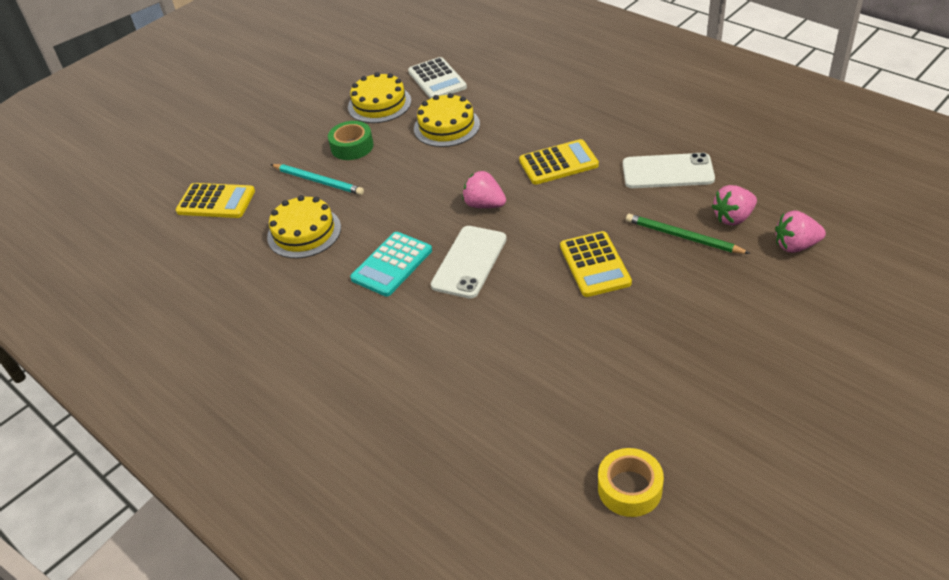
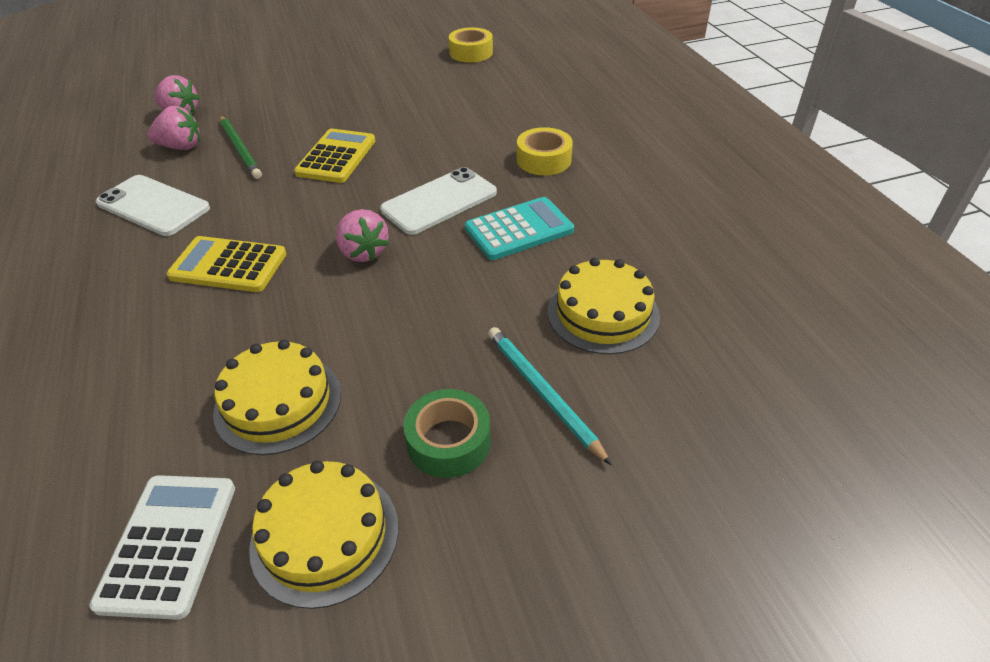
camera: 155 degrees left, 0 degrees up
(216, 201) = (730, 436): yellow calculator -> none
(415, 340) = (544, 160): none -> yellow tape

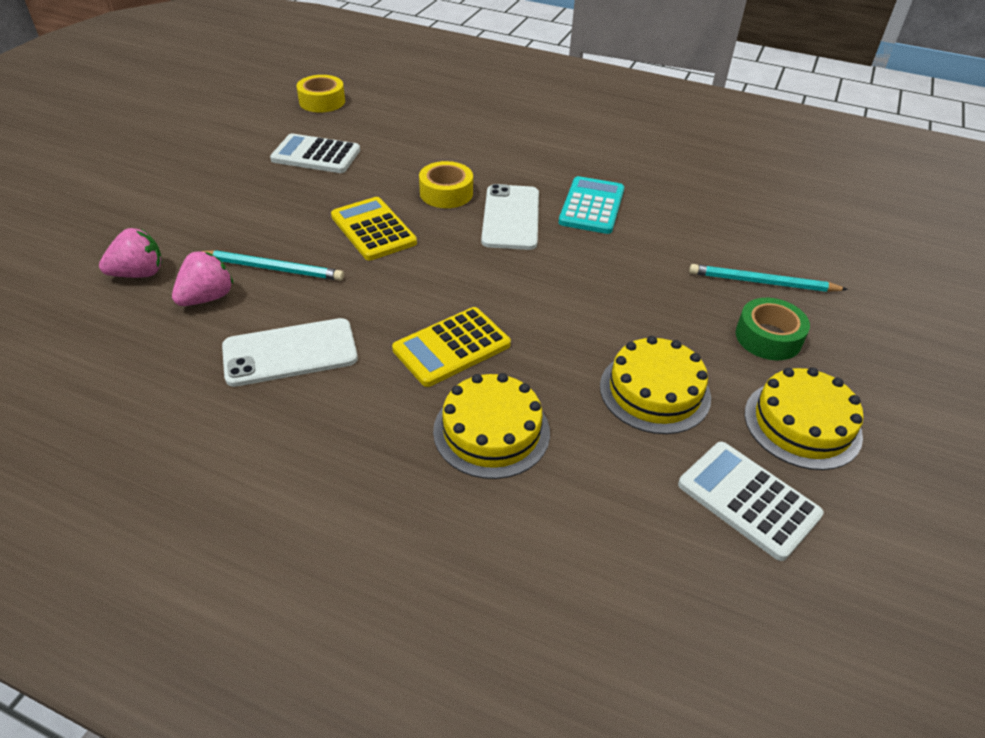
camera: 50 degrees left, 0 degrees up
(240, 149) = (273, 268): green pencil -> turquoise pencil
(363, 252) = (527, 278): pink strawberry -> none
(397, 88) = (316, 155): none -> white calculator
(544, 160) = (525, 155): yellow tape -> yellow tape (446, 193)
(603, 313) = (716, 224): yellow cake -> yellow cake (491, 431)

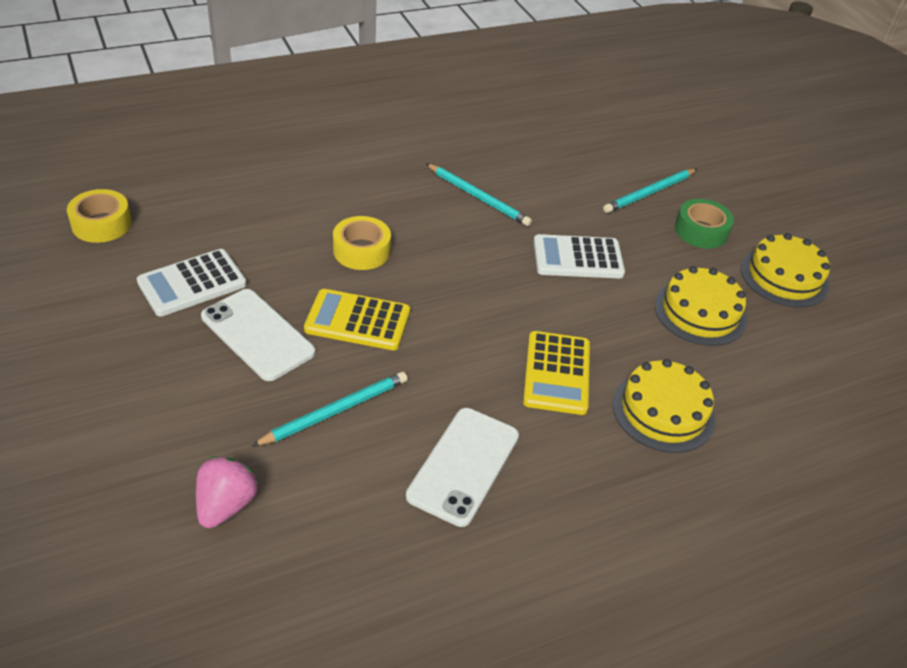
camera: 50 degrees left, 0 degrees up
(207, 298) = (325, 477): pink strawberry -> none
(510, 217) = (440, 242): white phone -> white phone (257, 334)
(591, 206) = (478, 197): turquoise calculator -> turquoise pencil
(748, 500) = (822, 343): white calculator -> white calculator (578, 258)

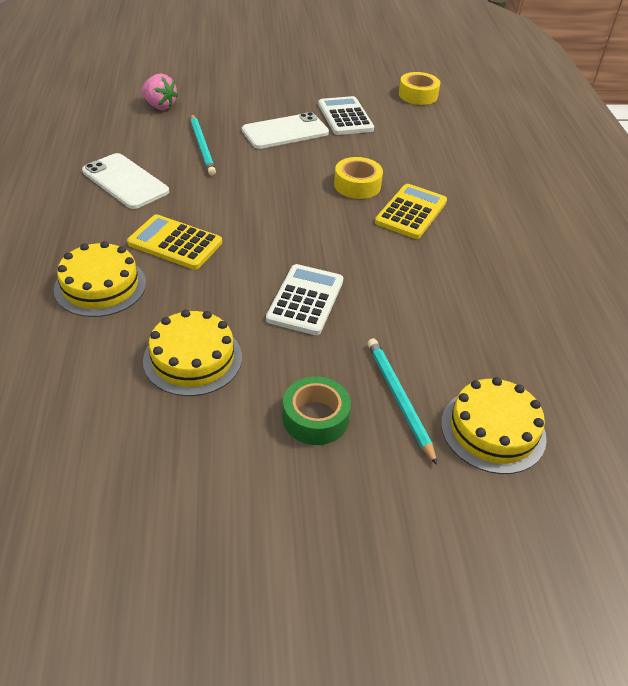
camera: 110 degrees right, 0 degrees up
(357, 321) = (279, 169): yellow calculator -> yellow calculator (411, 212)
(478, 197) = (416, 263): turquoise pencil -> none
(784, 277) = (208, 462): yellow cake -> yellow cake (493, 430)

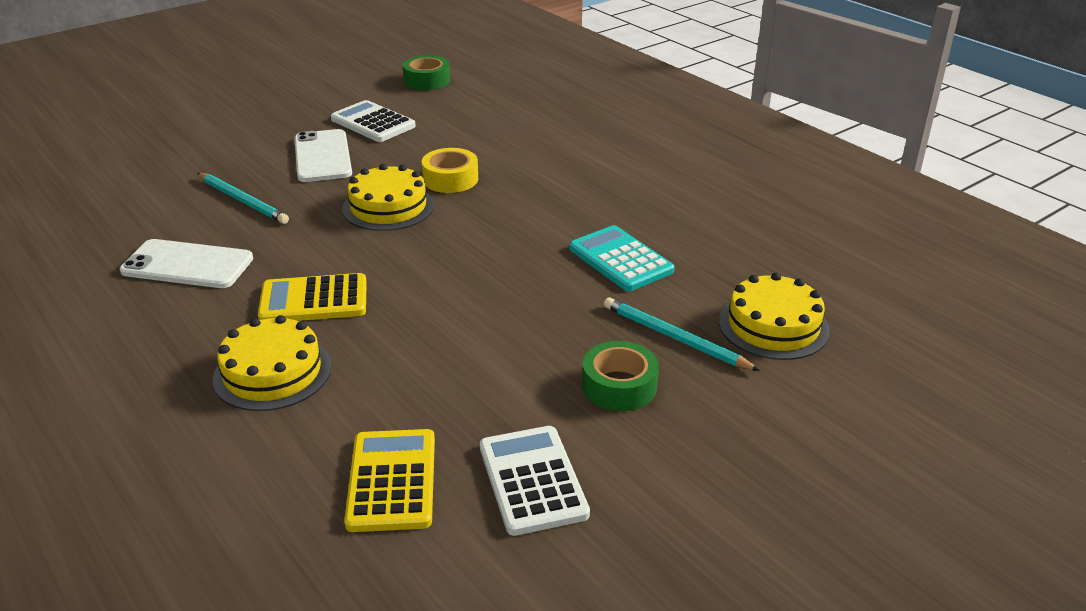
camera: 30 degrees left, 10 degrees down
(159, 106) = (145, 178): pink strawberry -> none
(192, 358) = (448, 392): yellow cake -> yellow cake (388, 207)
(285, 131) = (322, 156): white phone -> white phone turned 45 degrees counterclockwise
(305, 300) = (506, 296): white calculator -> white calculator (532, 480)
(411, 212) = (527, 184): yellow calculator -> yellow calculator (392, 481)
(418, 95) = (427, 80): yellow tape -> green tape
(422, 309) = (620, 260): none -> turquoise calculator

